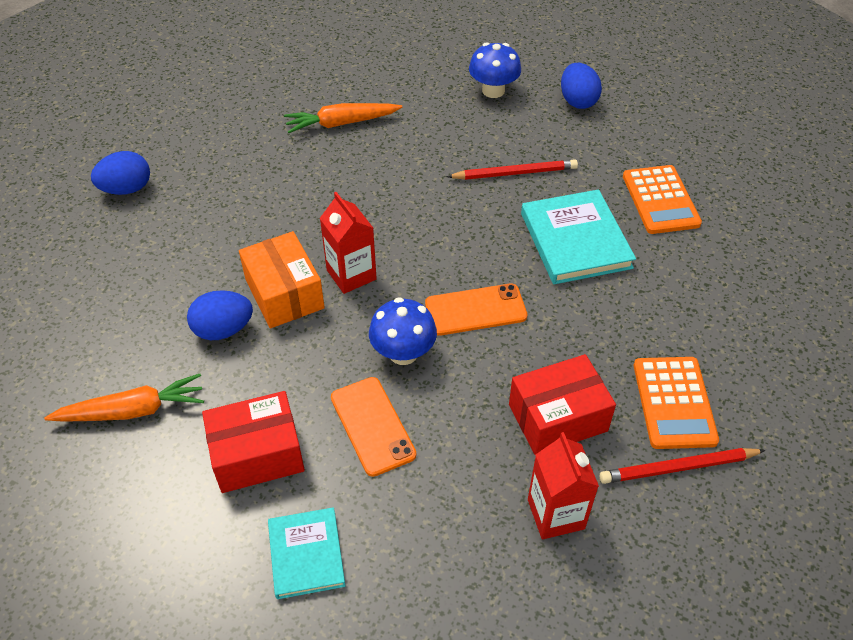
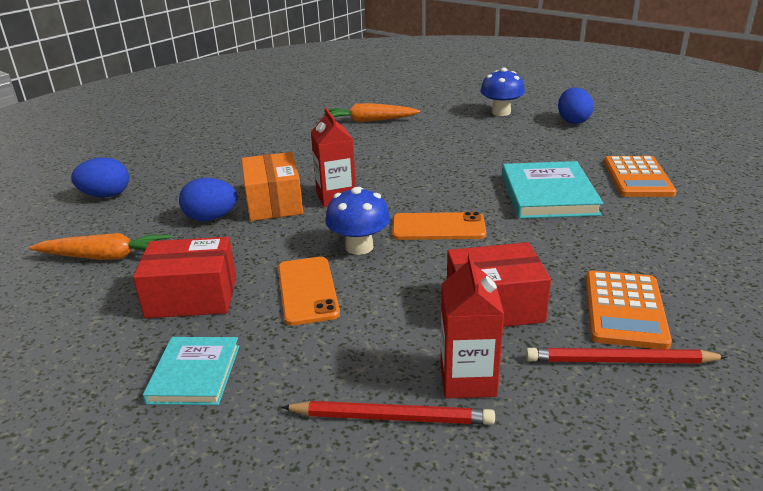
camera: 15 degrees right, 20 degrees down
(127, 189) = (186, 141): blue egg -> blue egg (106, 195)
(514, 173) = (504, 154): red pencil -> red pencil (391, 417)

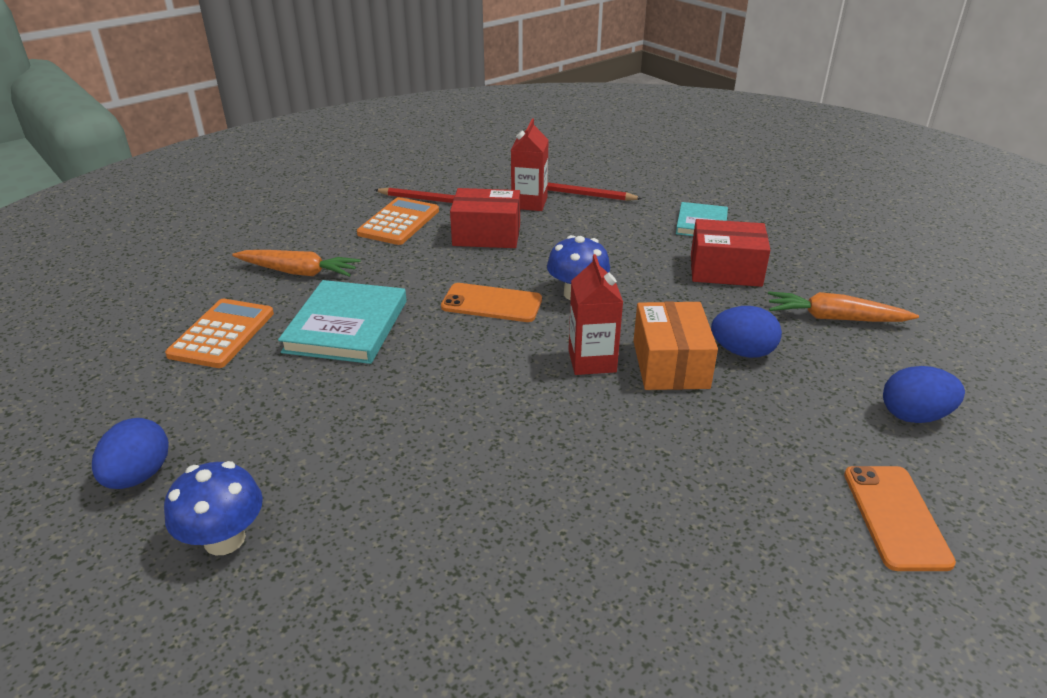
camera: 170 degrees left, 5 degrees up
(307, 290) = (627, 263): orange phone -> orange phone (895, 517)
(369, 121) = (498, 563): orange carrot -> orange carrot (299, 272)

